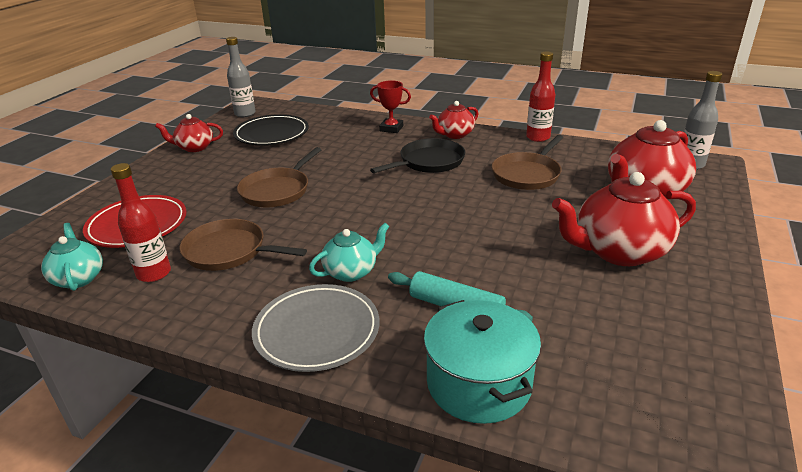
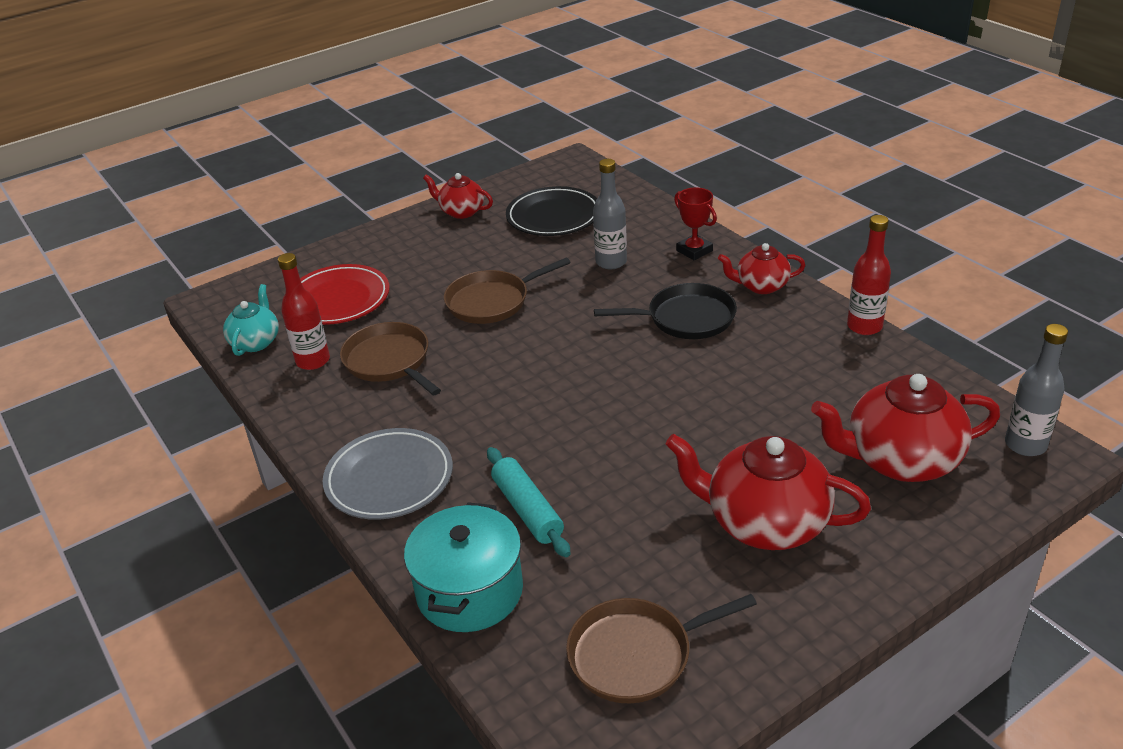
camera: 35 degrees right, 5 degrees up
(245, 114) = (552, 174): grey bottle -> grey bottle (611, 262)
(351, 272) = (472, 429): turquoise teapot -> none
(527, 174) = (783, 379): brown pan -> brown pan (635, 655)

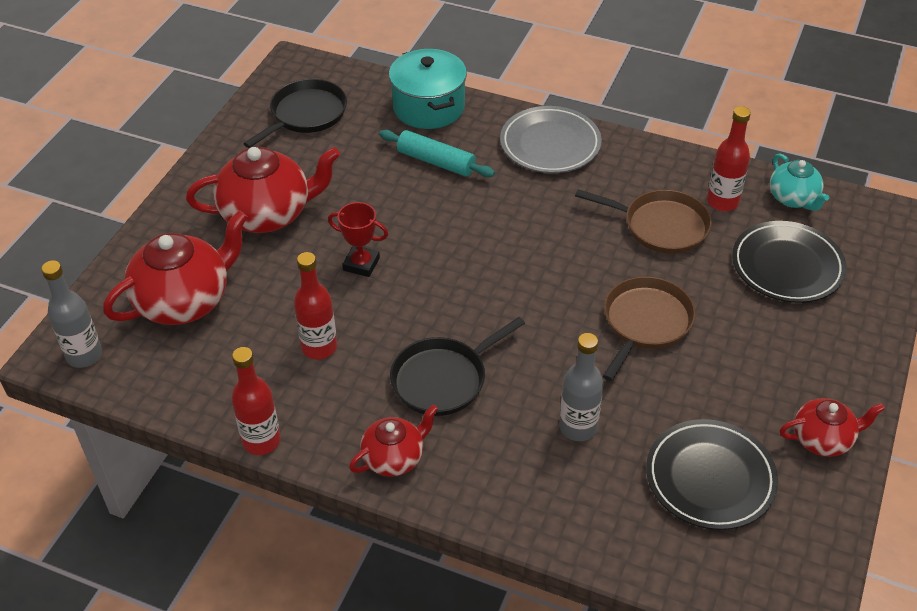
camera: 145 degrees right, 10 degrees up
(338, 300) = (787, 266): red plate -> black plate
(635, 655) = (306, 114): brown pan -> black pan
(694, 251) = (501, 486): red trophy -> red trophy (361, 264)
(779, 374) = (319, 347): none -> red bottle

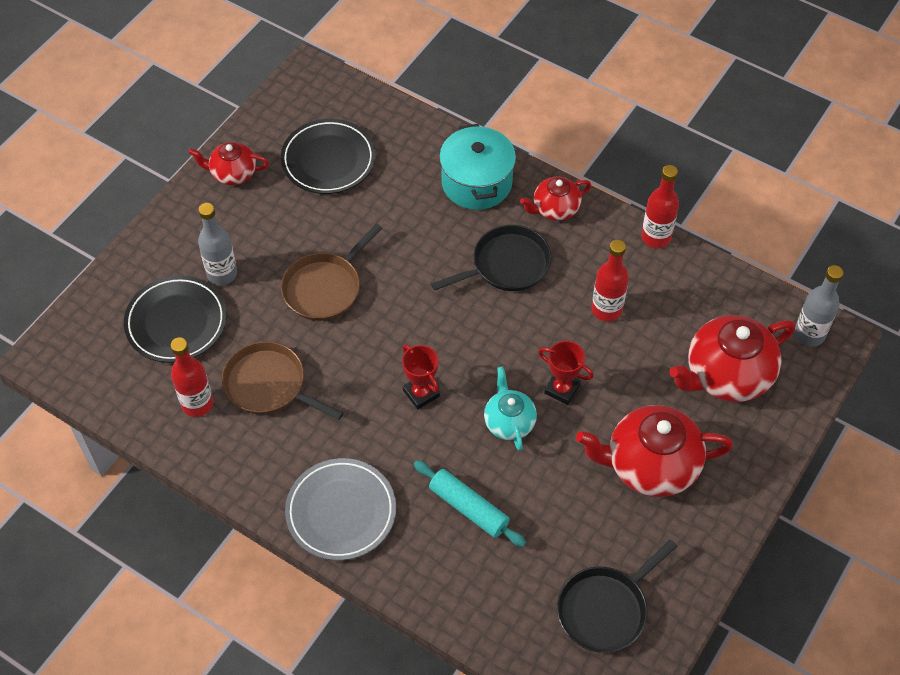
camera: 170 degrees left, 10 degrees up
(428, 107) = (461, 596): turquoise pot -> turquoise pot (476, 182)
(506, 240) = (421, 393): none -> red trophy
(578, 427) = (411, 210): grey bottle -> grey bottle (222, 274)
(793, 198) = (127, 396): turquoise teapot -> turquoise teapot (509, 422)

